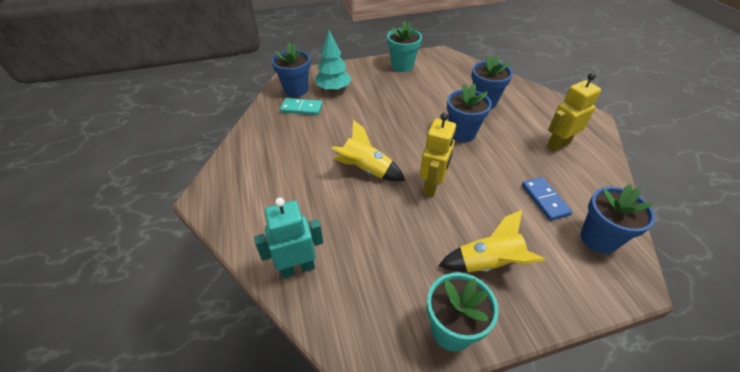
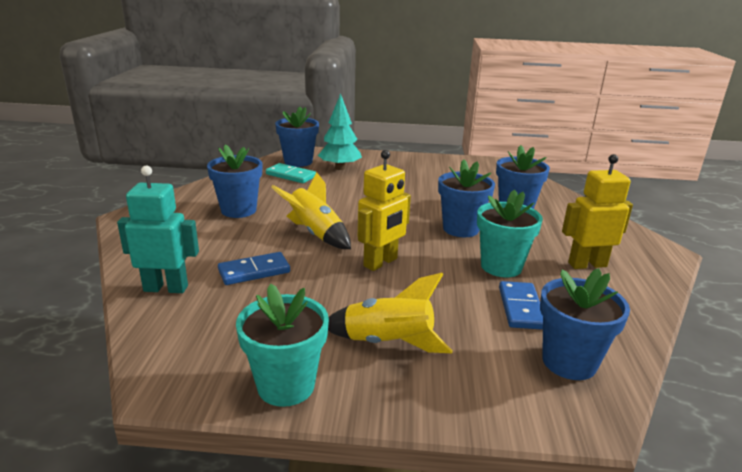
camera: 20 degrees right, 20 degrees down
(289, 161) = (238, 210): none -> blue flower pot
(350, 226) = (254, 271): none -> blue domino
(402, 66) = (437, 164): turquoise flower pot -> turquoise flower pot (501, 266)

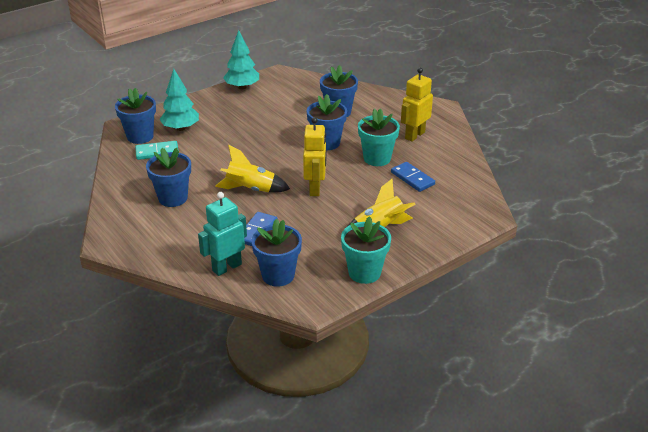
camera: 40 degrees left, 10 degrees up
(444, 160) = (242, 87): none -> turquoise tree
(569, 362) = (459, 195): blue flower pot -> blue flower pot (278, 275)

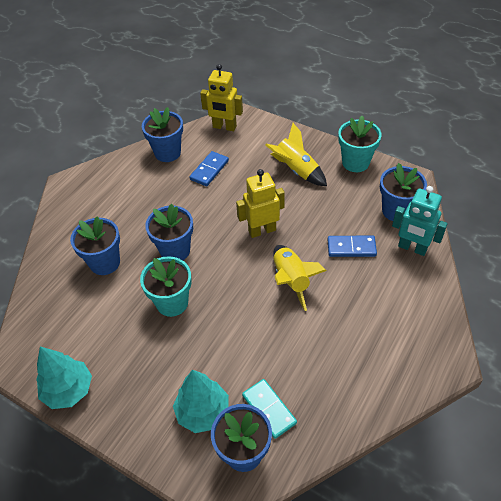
camera: 110 degrees left, 15 degrees up
(173, 198) = (345, 342): blue flower pot -> blue flower pot (167, 153)
(377, 158) = (187, 203): turquoise flower pot -> turquoise flower pot (172, 303)
(414, 135) = (132, 188): yellow robot -> yellow robot (224, 127)

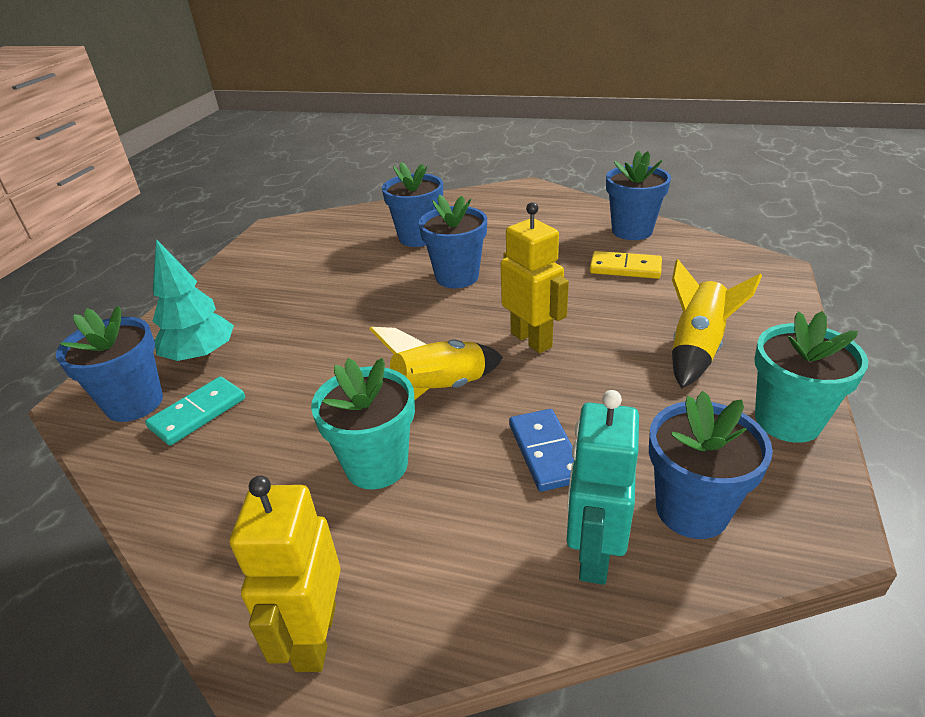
camera: 75 degrees right, 15 degrees down
(68, 390) = (240, 262): turquoise tree -> none
(172, 303) = (369, 295): turquoise flower pot -> turquoise flower pot (376, 465)
(209, 170) = (625, 268): blue domino -> yellow domino
(224, 127) = (730, 260): yellow robot -> yellow robot (314, 636)

